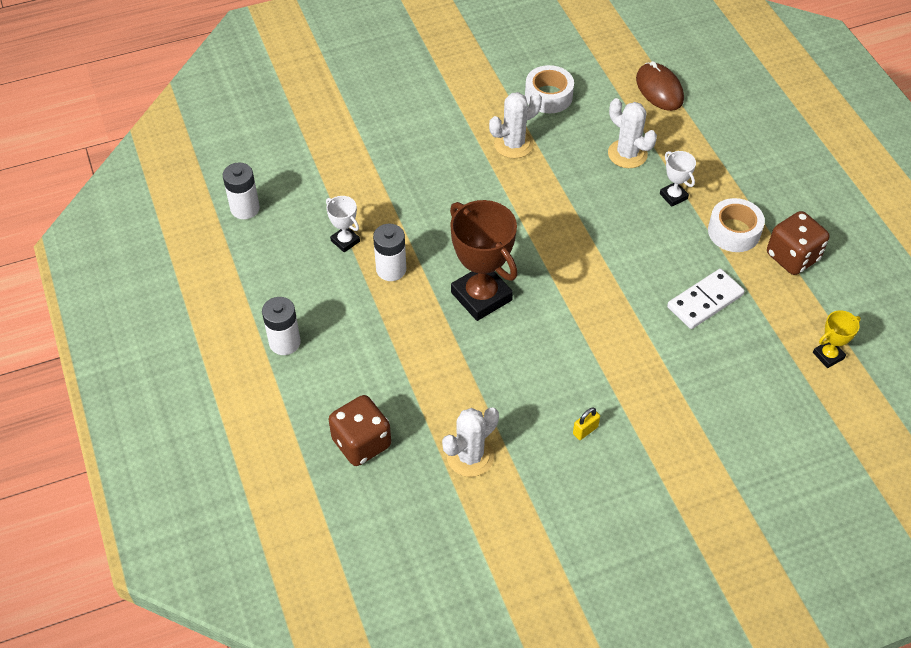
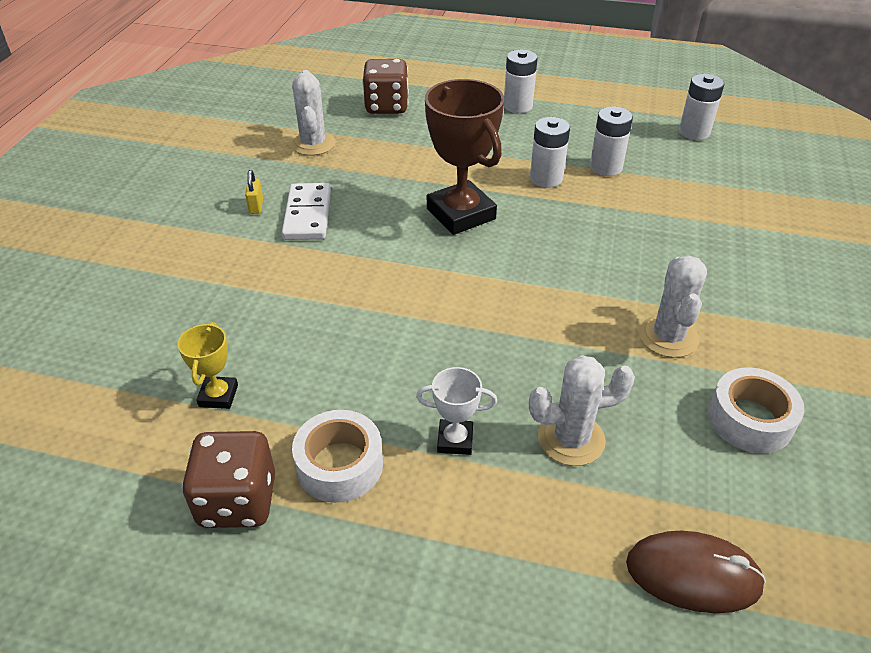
camera: 125 degrees right, 10 degrees down
(345, 241) = (606, 167): white trophy -> white battery
(481, 296) = (461, 214): brown trophy -> brown trophy turned 60 degrees clockwise
(705, 301) = (280, 365): white domino -> white domino (308, 215)
(828, 355) = (89, 425): yellow trophy -> yellow trophy (218, 396)

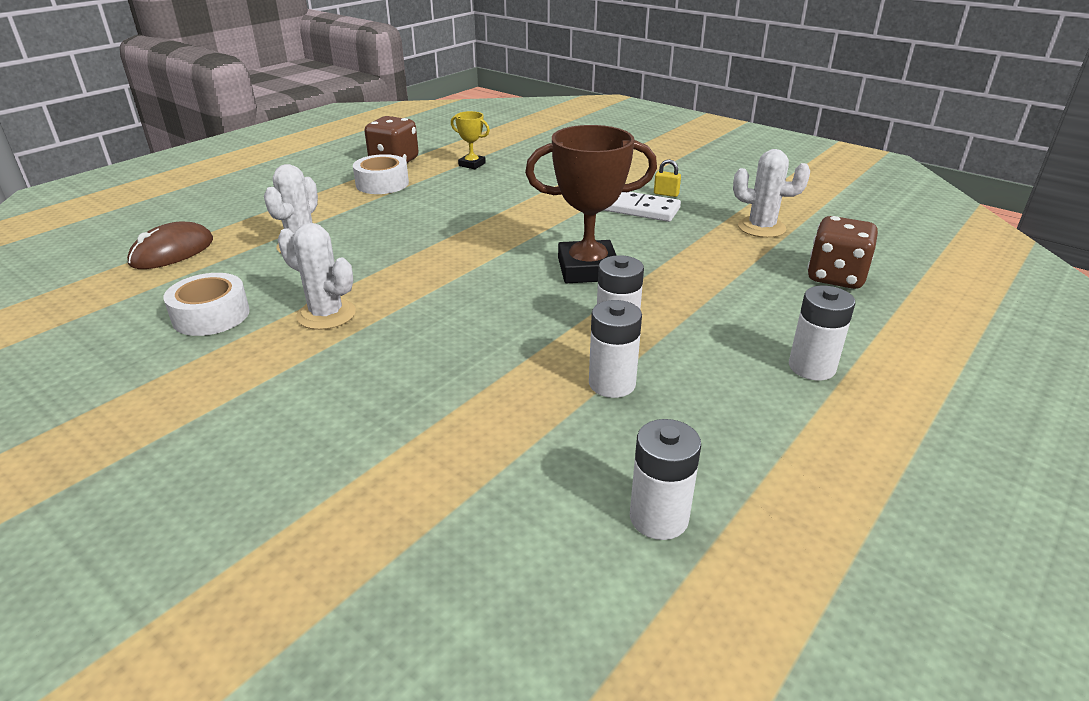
camera: 115 degrees right, 10 degrees down
(455, 440) = (354, 213): white trophy -> none

